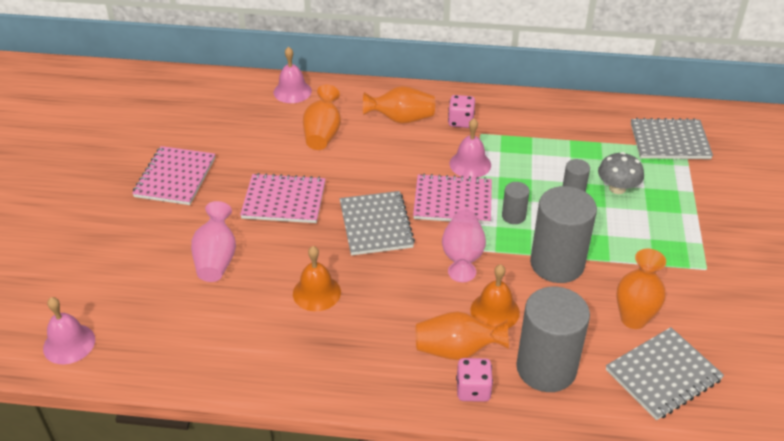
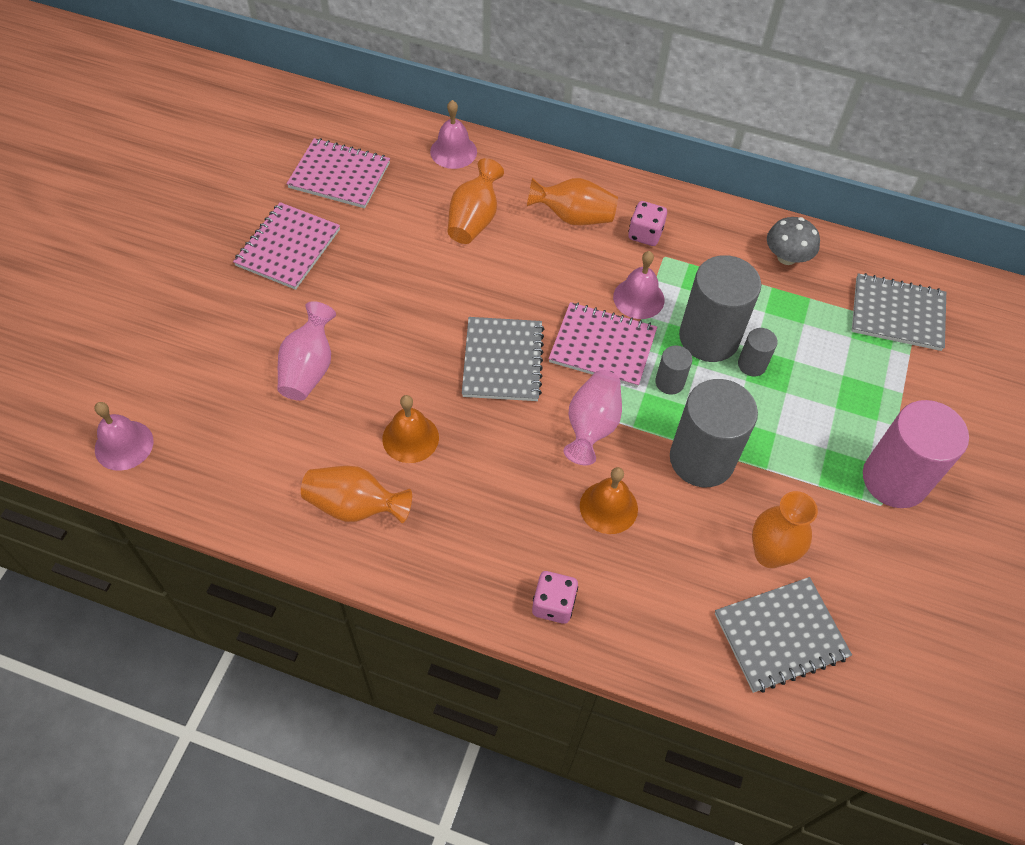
camera: 10 degrees right, 15 degrees up
(284, 200) = (405, 305): pink notebook -> pink notebook (339, 175)
(457, 350) = (550, 549): orange vase -> orange vase (355, 506)
(546, 368) = (645, 595): grey cylinder -> grey cylinder (709, 337)
(617, 188) = (809, 369): grey mushroom -> grey mushroom (786, 257)
(709, 250) = (894, 479): none -> pink cylinder

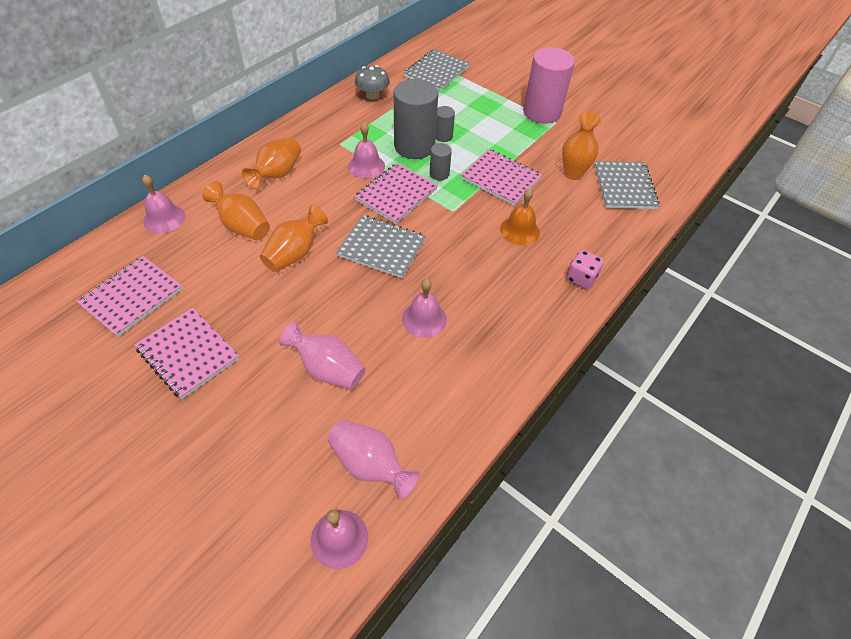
camera: 70 degrees left, 5 degrees down
(355, 506) = (470, 369): orange vase -> orange vase (295, 253)
(410, 438) = (424, 319): orange bell -> pink bell
(592, 426) = (456, 219): pink vase -> pink vase (370, 465)
(645, 234) = (315, 146): pink dice -> none
(701, 459) = (501, 179): grey cylinder -> pink notebook

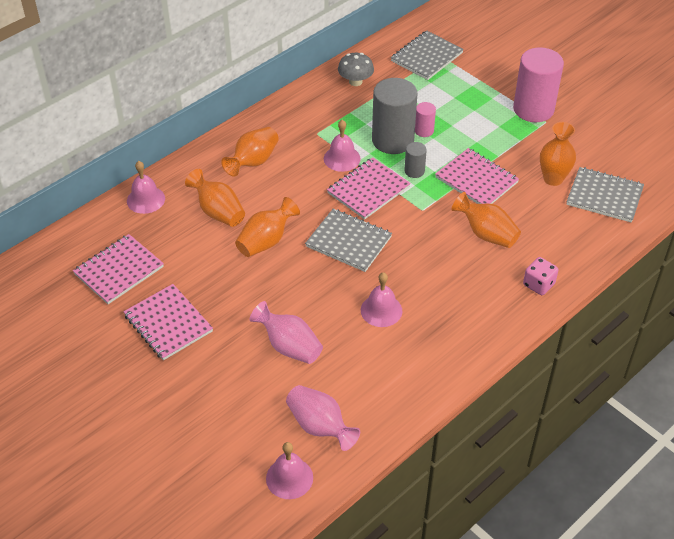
camera: 10 degrees right, 5 degrees down
(443, 136) = (424, 130): grey cylinder -> pink cylinder
(519, 230) = (486, 234): orange bell -> orange vase
(624, 187) = (604, 196): grey notebook -> grey notebook turned 75 degrees counterclockwise

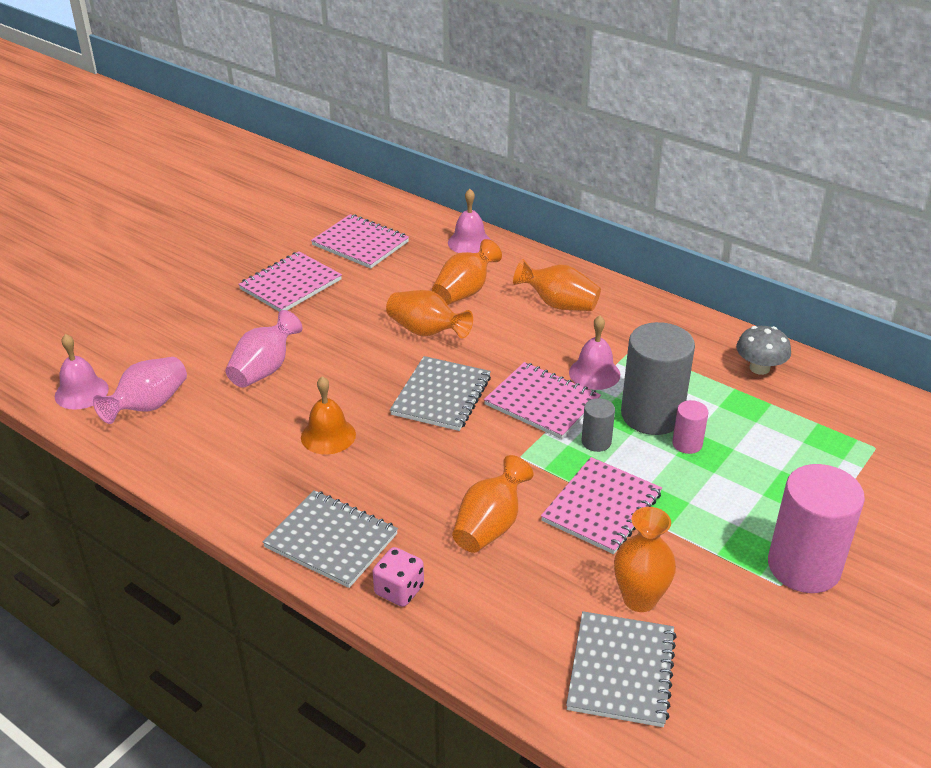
camera: 80 degrees right, 10 degrees down
(381, 310) = (328, 435): pink bell -> orange bell
(426, 57) = (861, 432): grey notebook -> grey notebook (331, 540)

